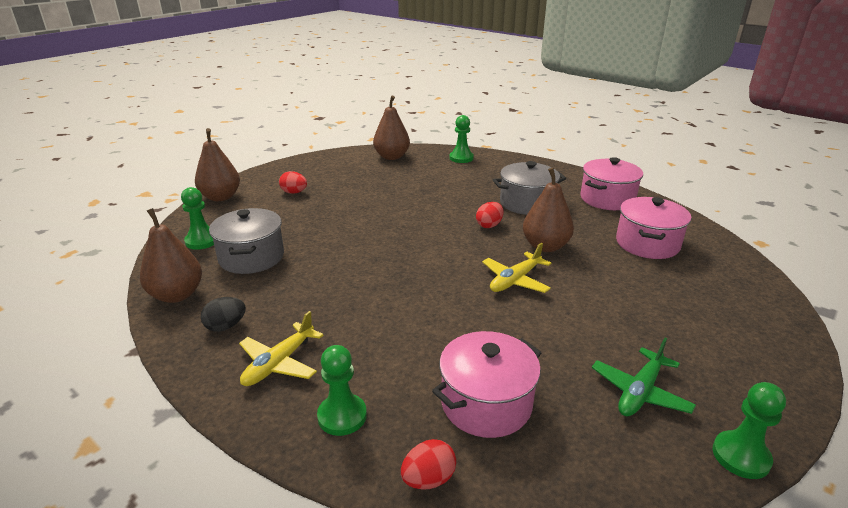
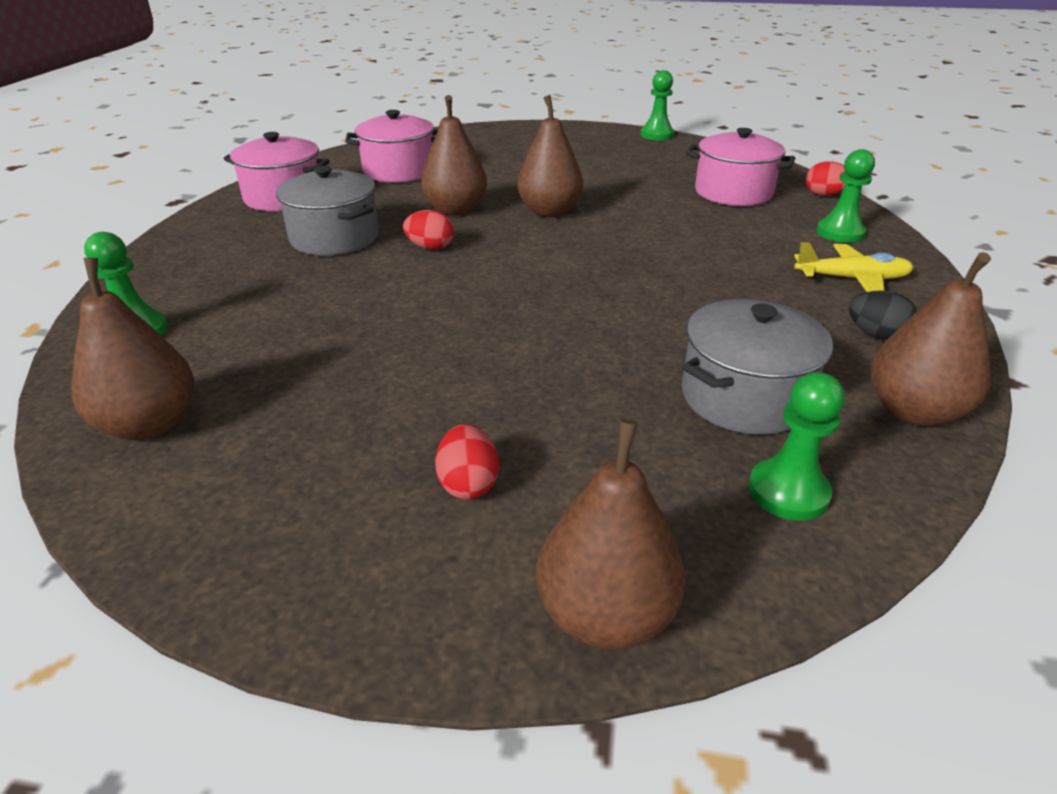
camera: 120 degrees left, 5 degrees up
(515, 280) = (549, 212): yellow plane -> brown pear
(640, 392) = (640, 157): green plane -> none

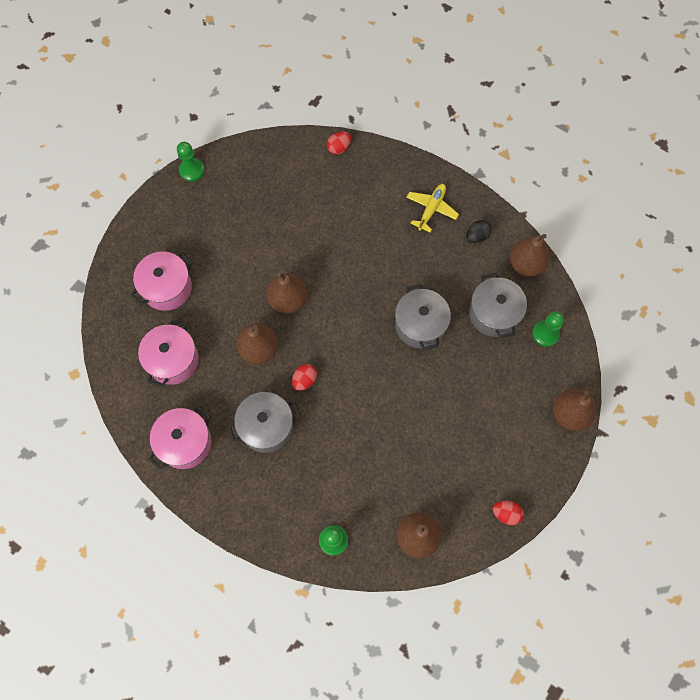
camera: 65 degrees left, 35 degrees up
(468, 484) = (501, 430): red egg -> red egg (506, 513)
(623, 319) = (420, 325): none -> grey pot
(733, 193) = (312, 191): pink pot -> pink pot (167, 288)
(840, 233) = (386, 177): green pawn -> none

